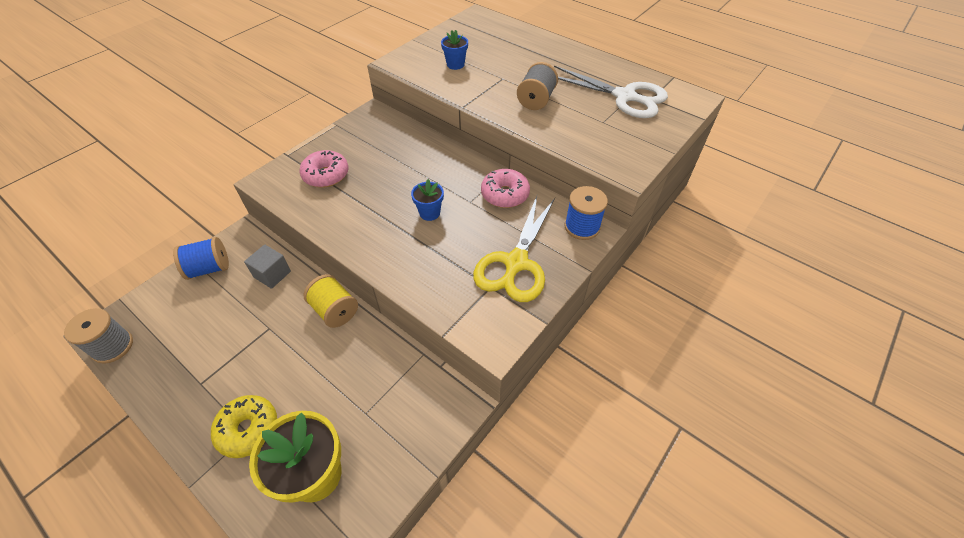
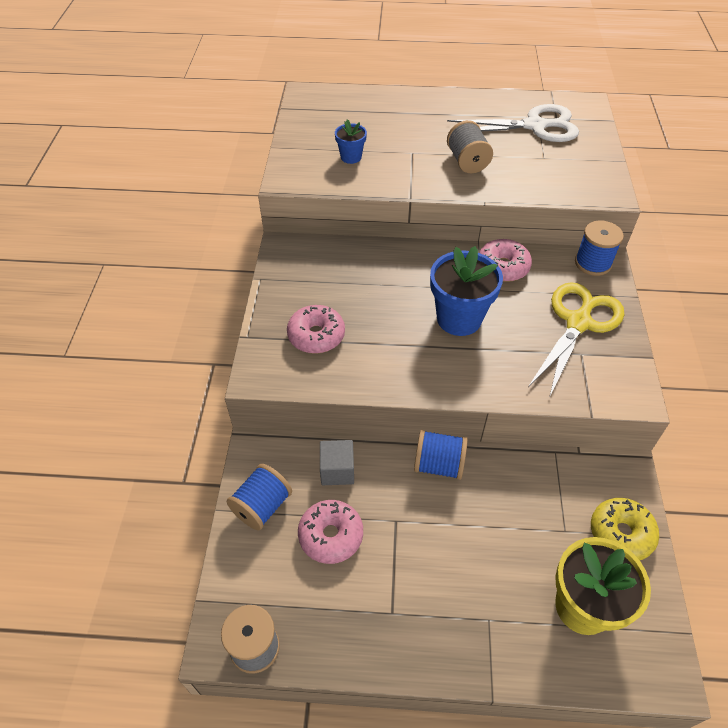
camera: 35 degrees left, 0 degrees up
(223, 311) = (331, 535): none -> pink donut
(248, 429) = (485, 616): yellow donut -> yellow donut (621, 533)
(335, 310) = (438, 465): yellow spool -> blue spool
(429, 213) = (459, 318): blue flower pot -> blue flower pot, size x1.93
(516, 263) = (578, 322): yellow scissors -> yellow scissors turned 135 degrees counterclockwise

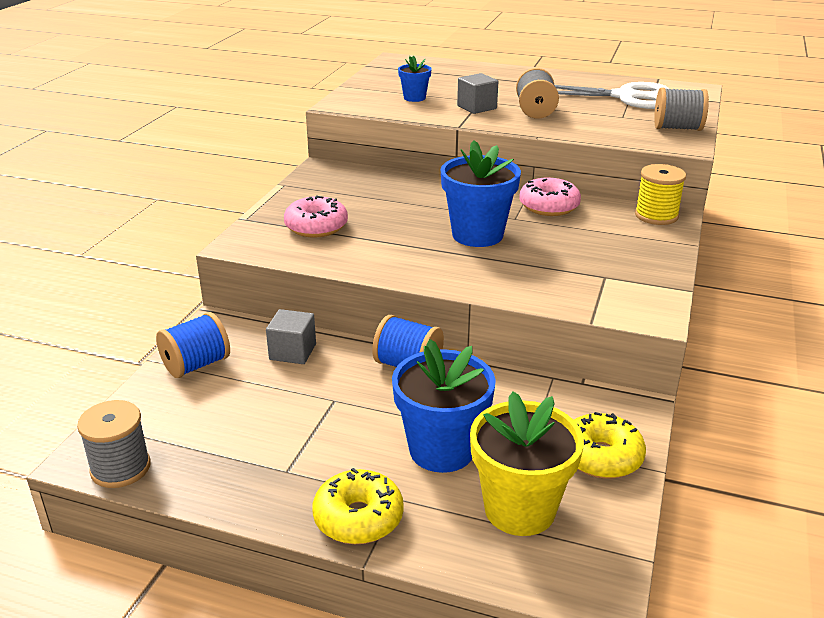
camera: 15 degrees right, 20 degrees down
(331, 535) = (255, 399): pink donut -> none
(413, 164) = (477, 107): none -> grey cube
(468, 650) = (358, 518): none -> yellow donut
(502, 557) = (441, 450): none -> blue flower pot
(578, 322) = (614, 254): yellow scissors -> none
(593, 263) = (656, 215): blue spool -> yellow spool
(595, 168) = (677, 128): none -> grey spool

